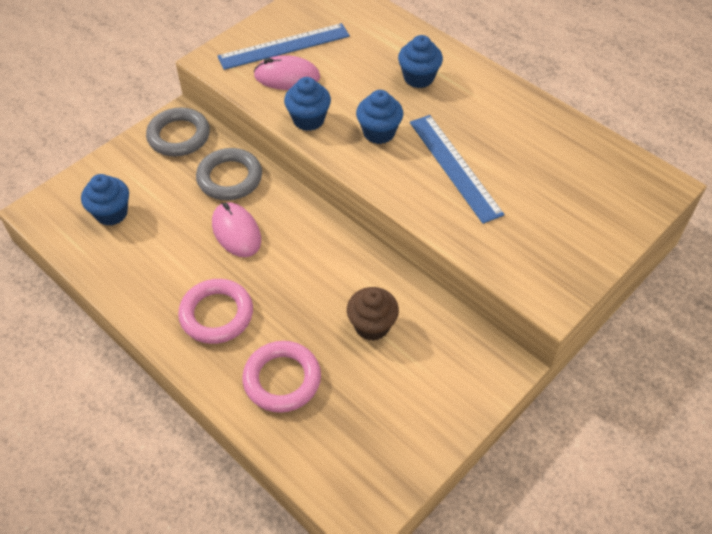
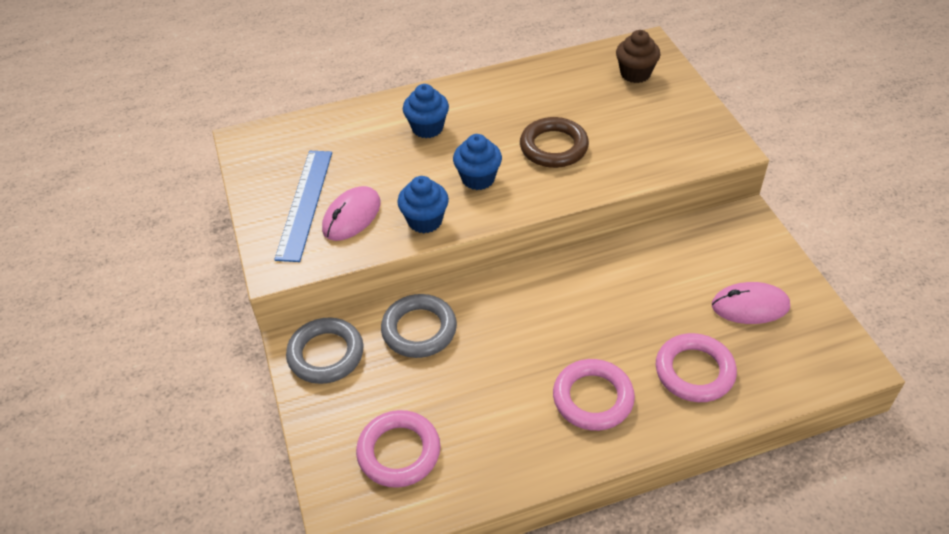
camera: 60 degrees left, 5 degrees down
(111, 213) = (399, 452): blue cupcake -> pink ring
(236, 232) = (496, 348): pink mouse -> pink mouse (750, 306)
(372, 325) = (665, 286): brown cupcake -> brown cupcake (635, 74)
(454, 167) = (553, 147): blue ruler -> brown ring

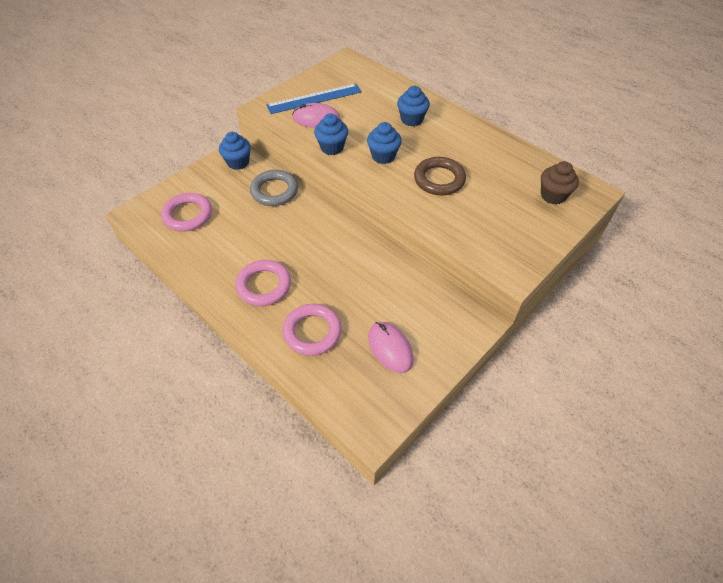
camera: 60 degrees right, 5 degrees up
(326, 354) = (238, 162): grey ring -> blue cupcake

